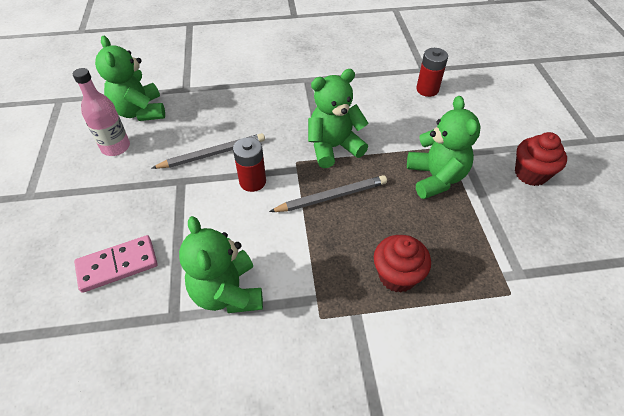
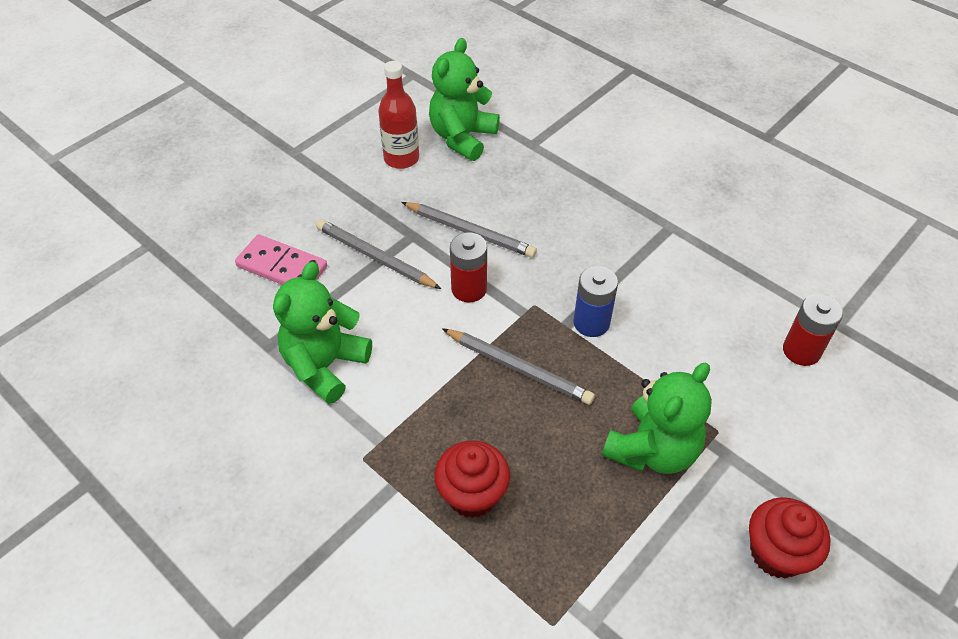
camera: 50 degrees right, 0 degrees up
(116, 147) = (401, 158): pink bottle -> red bottle
(174, 210) = (375, 257): none -> grey pencil
(333, 147) = (591, 323): green teddy bear -> blue battery

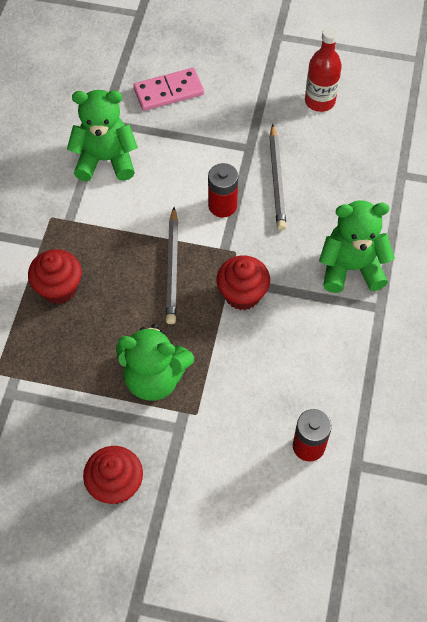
camera: 60 degrees right, 10 degrees up
(282, 267) = (168, 91): pink domino -> pink domino turned 75 degrees clockwise
(375, 257) = (213, 137): grey pencil -> none
(462, 138) = (372, 126): green teddy bear -> green teddy bear (351, 268)
(591, 323) = (242, 294): blue battery -> red cupcake

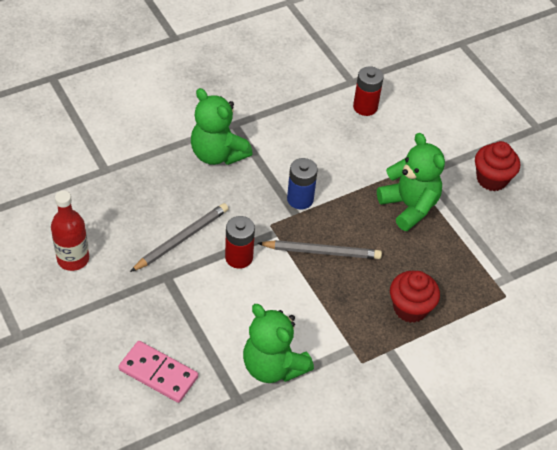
camera: 135 degrees left, 10 degrees down
(172, 268) = (322, 252): grey pencil -> grey pencil turned 45 degrees clockwise
(242, 294) = (300, 199): red cupcake -> blue battery

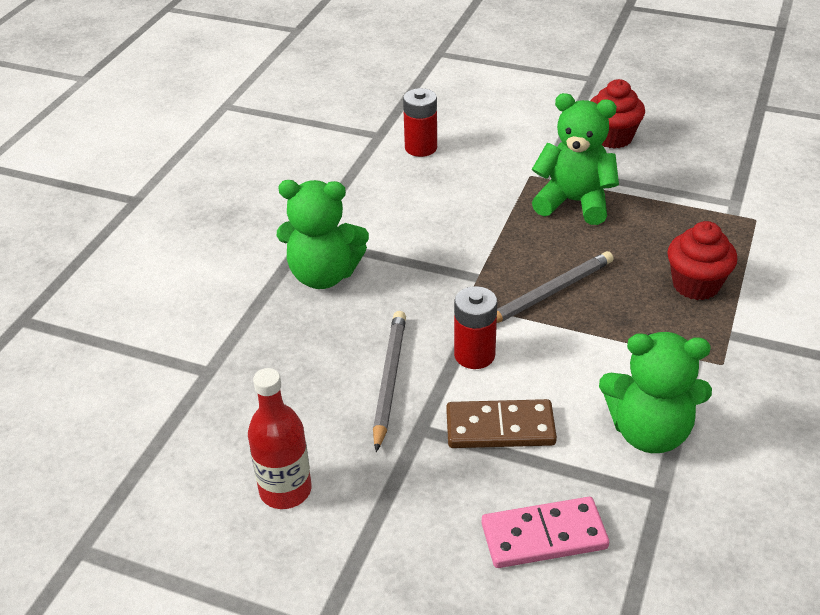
camera: 35 degrees left, 10 degrees down
(203, 306) = (500, 428): none -> brown domino
(300, 199) = (464, 261): blue battery -> none

